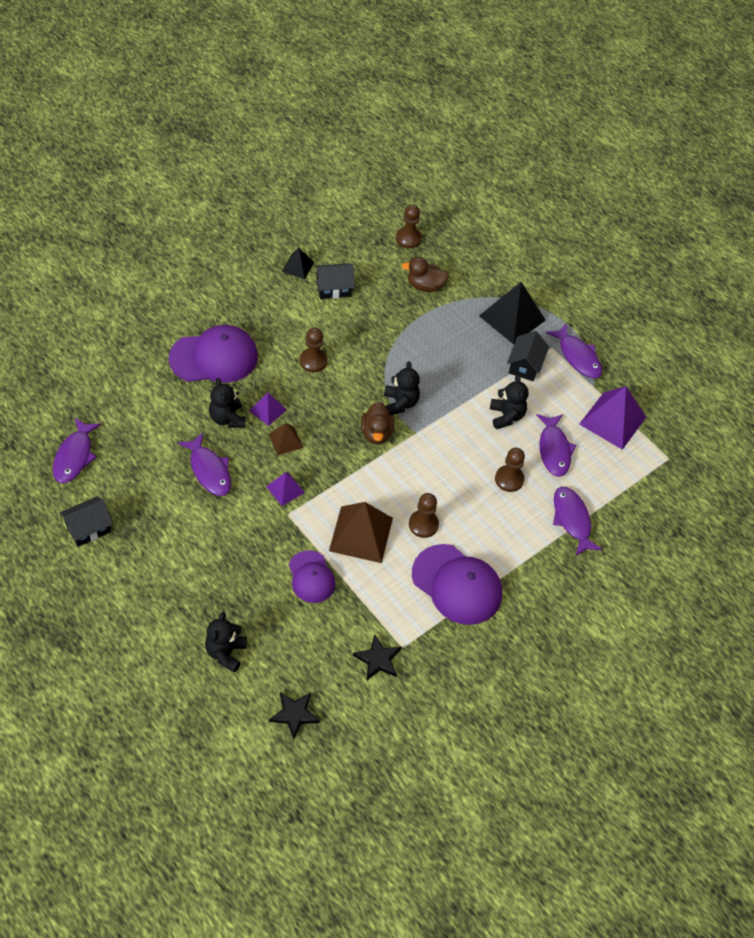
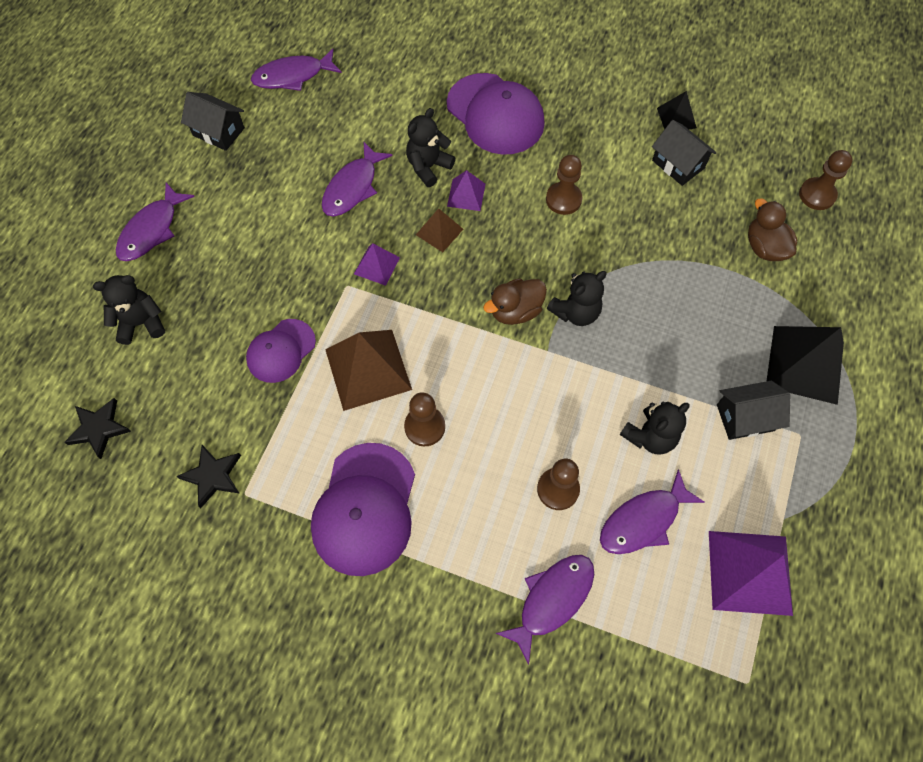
camera: 65 degrees right, 10 degrees up
(577, 356) = (814, 474): purple fish -> purple fish (152, 230)

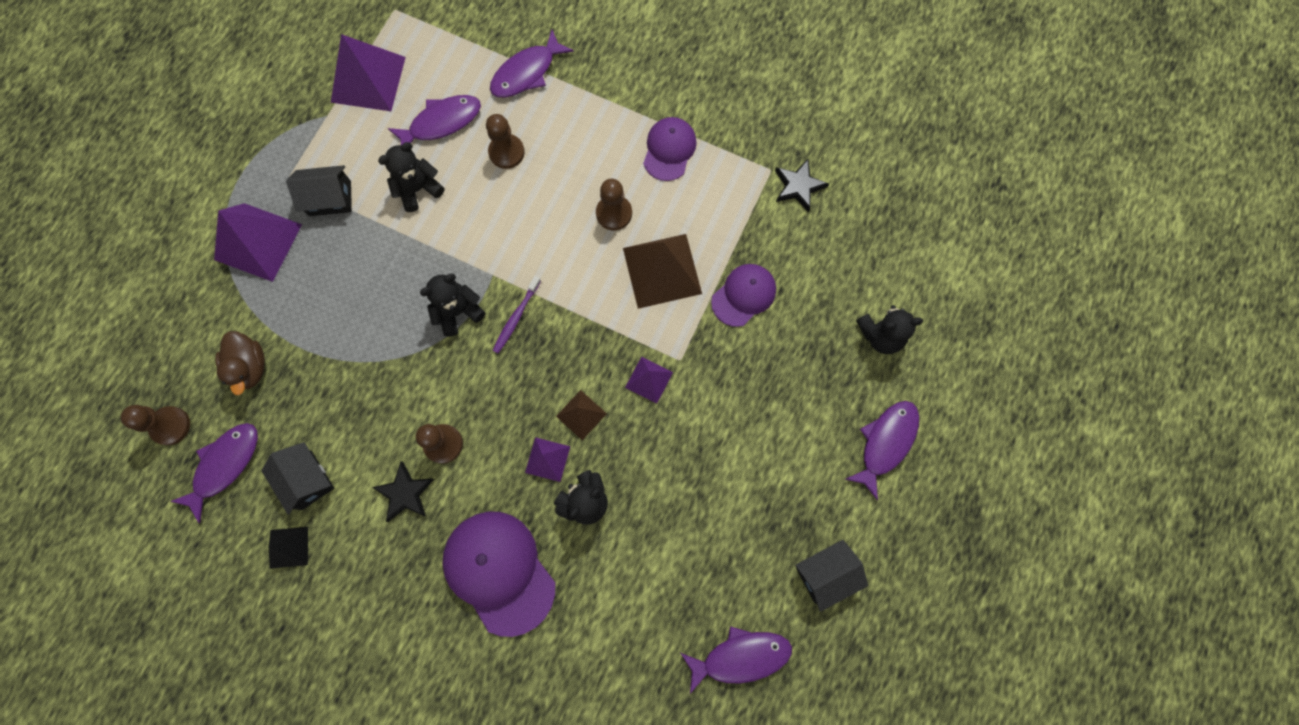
camera: 175 degrees left, 10 degrees up
(99, 428) = (903, 235): black star -> black star (405, 493)
(218, 132) = (825, 574): black house -> black house turned 60 degrees counterclockwise
(353, 187) = (670, 480): purple fish -> purple fish (224, 465)
(365, 509) = (669, 150): purple cap -> purple cap, size x0.60
(515, 311) = (516, 317): brown duck -> purple toothbrush
(805, 364) = (258, 242): black pyramid -> purple pyramid

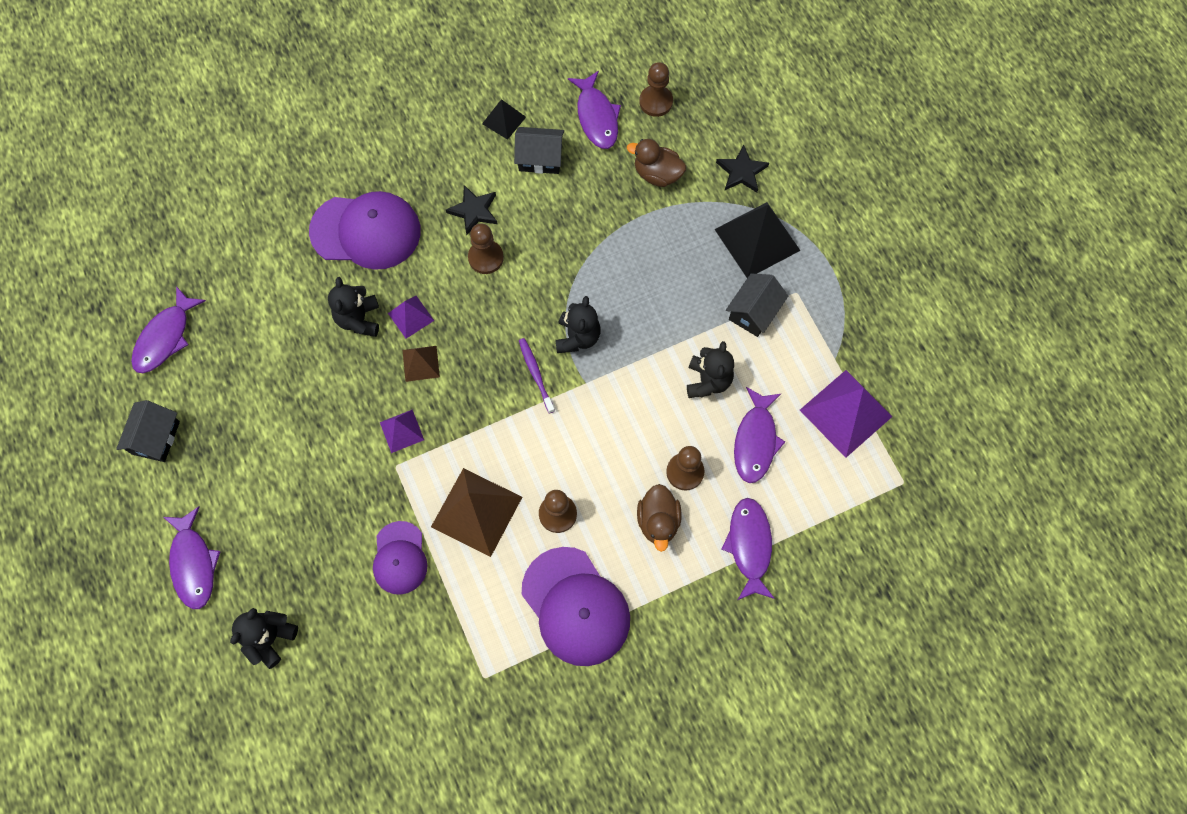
camera: 130 degrees right, 5 degrees down
(258, 242) = (757, 239): purple pyramid -> black pyramid
(560, 143) = (658, 521): none -> brown duck
(669, 150) = (576, 606): purple cap -> purple cap, size x1.66
(798, 186) = (449, 688): black star -> black star (741, 172)

